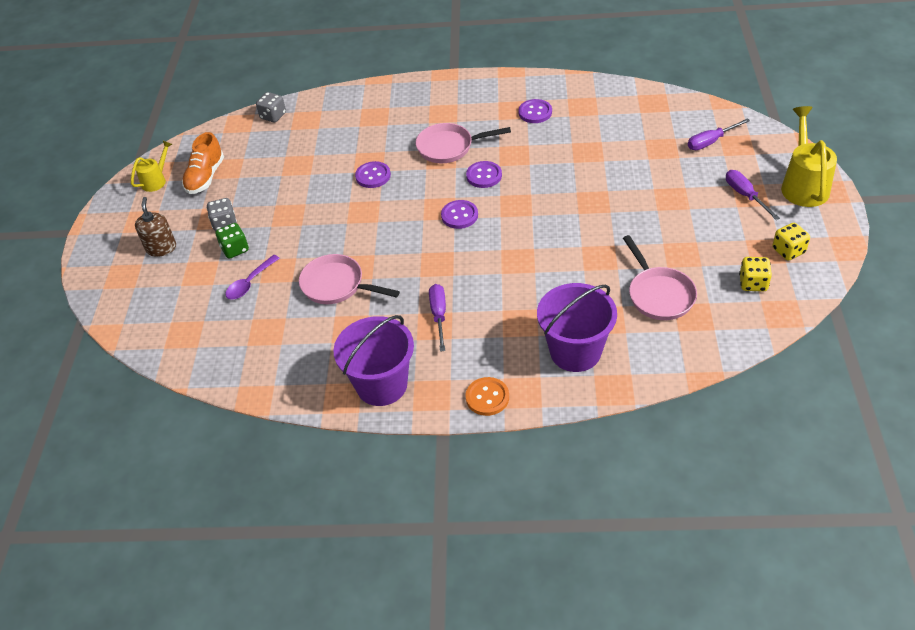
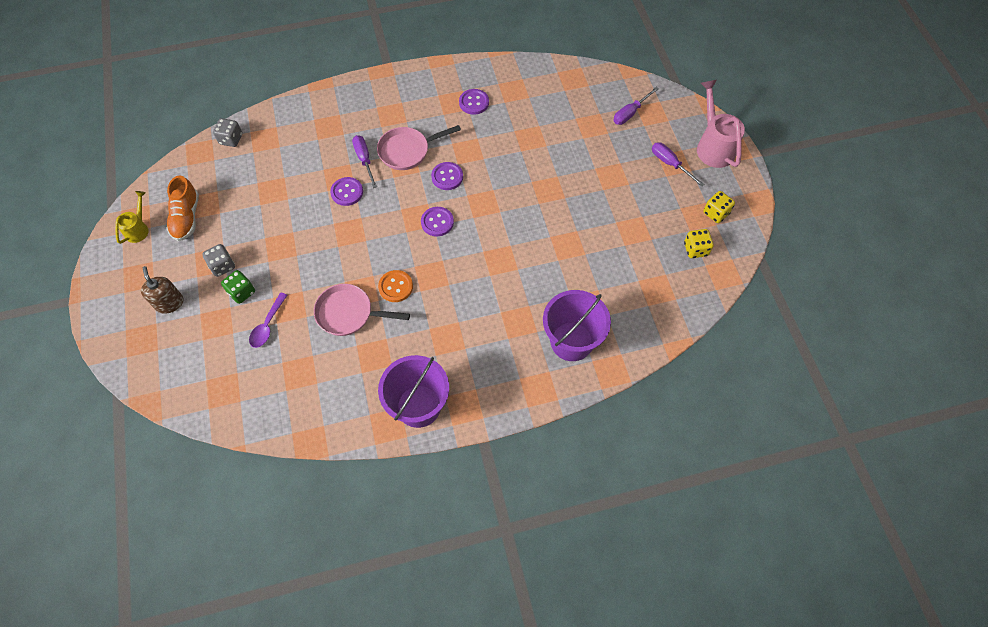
camera: 20 degrees left, 15 degrees up
(439, 315) = (448, 327): purple screwdriver -> purple screwdriver (364, 160)
(487, 397) = (511, 400): orange button -> orange button (395, 287)
(659, 294) = (625, 273): pink pan -> none
(803, 185) = (713, 146): yellow watering can -> pink watering can

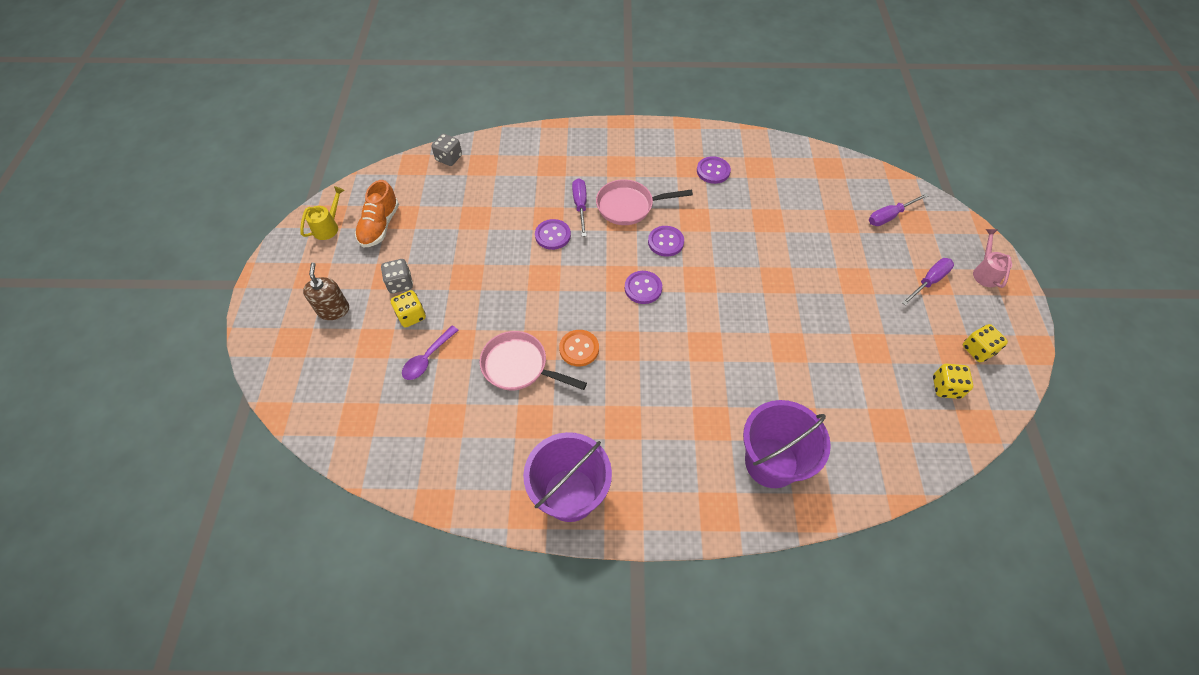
camera: 15 degrees right, 5 degrees down
(242, 292) = (411, 316): green dice -> yellow dice
(670, 164) = (929, 281): purple screwdriver -> purple screwdriver turned 75 degrees clockwise
(713, 146) = (985, 272): pink watering can -> pink watering can, size x0.57

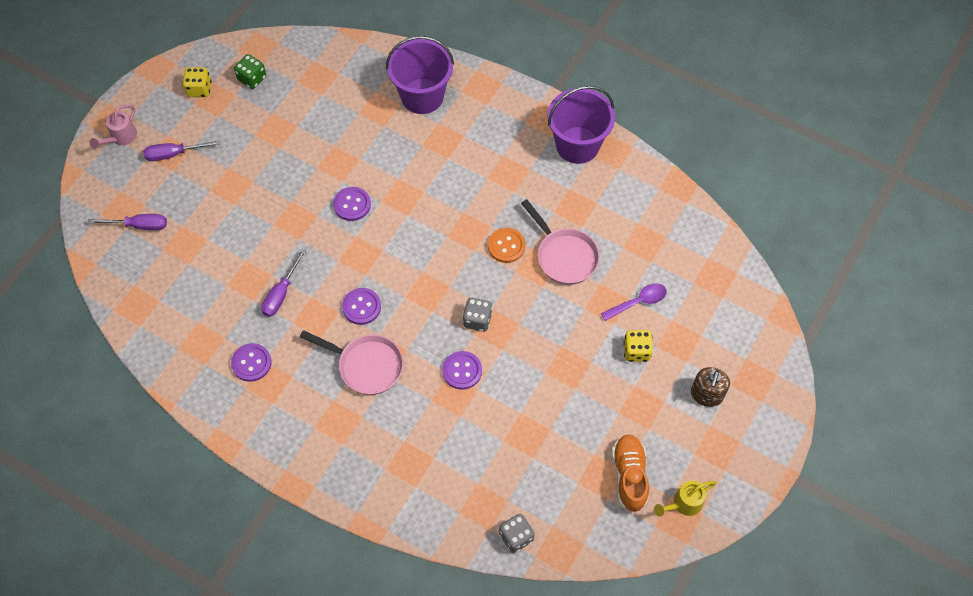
camera: 150 degrees left, 5 degrees up
(380, 226) = (629, 476): orange shoe -> orange shoe turned 45 degrees counterclockwise
(400, 283) = (634, 392): grey dice -> grey dice (477, 320)
(580, 206) = (414, 392): purple screwdriver -> purple screwdriver (281, 293)
(643, 288) = (416, 272): purple button -> purple button (352, 204)
(946, 387) = (252, 78): yellow dice -> green dice

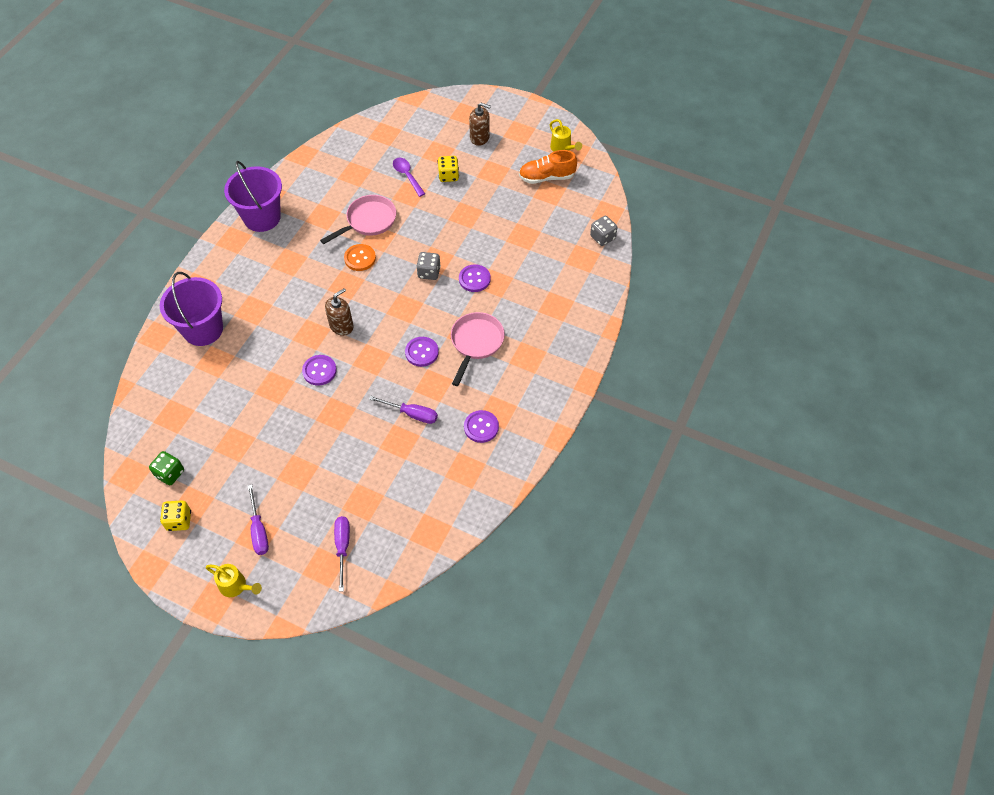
camera: 95 degrees left, 5 degrees down
(121, 137) = (236, 586): pink watering can -> yellow watering can
(410, 226) = (341, 326): none -> brown soap dispenser

